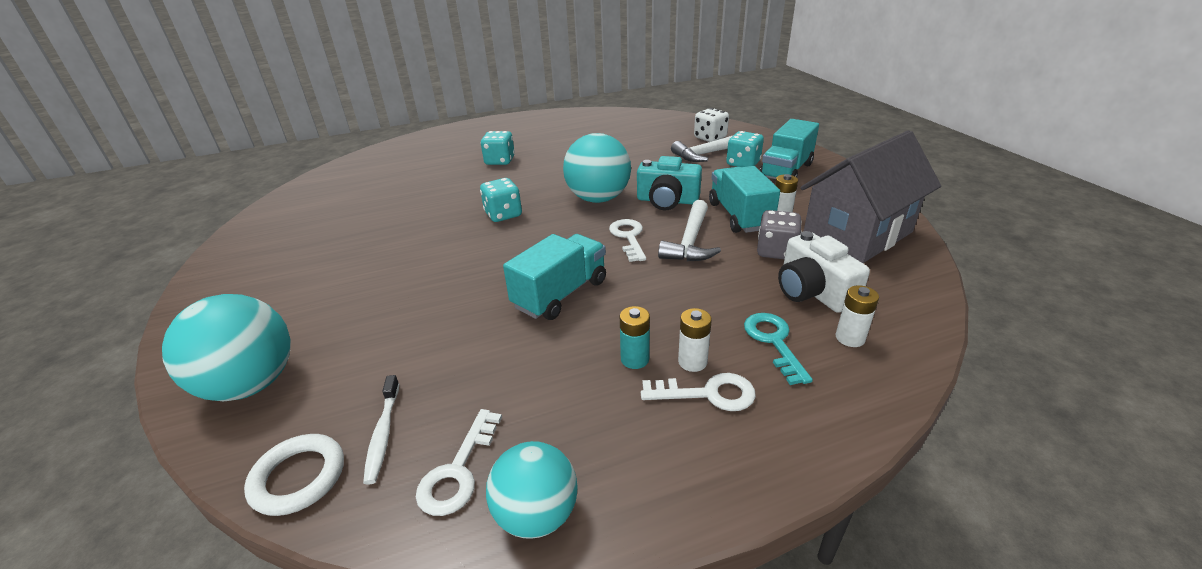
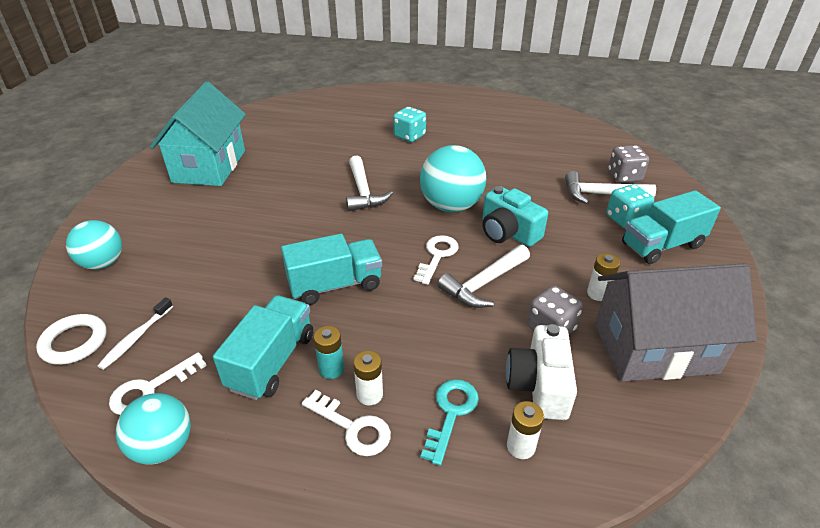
camera: 30 degrees right, 5 degrees up
(251, 384) = (103, 263): turquoise ball -> turquoise ball, size x0.66
(299, 248) = (209, 166): none -> turquoise house
(503, 214) = (363, 192): turquoise dice -> white hammer
(710, 138) = (624, 176): white dice -> grey dice
(739, 216) = (557, 276): turquoise truck -> turquoise truck (272, 361)

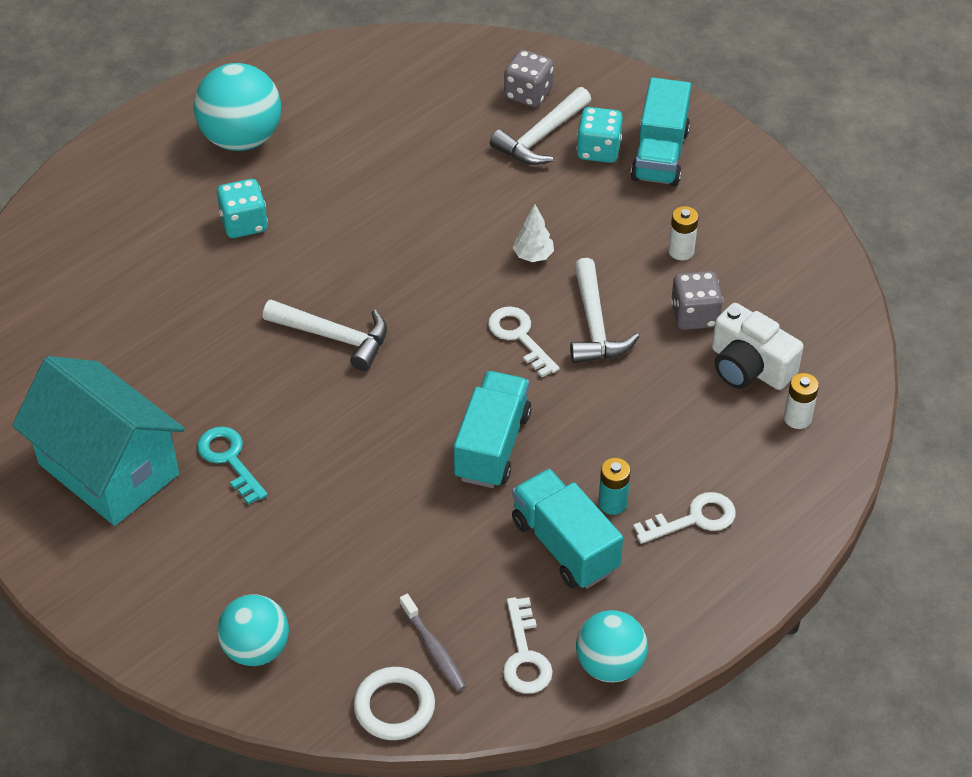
camera: 55 degrees left, 10 degrees up
(136, 338) = (434, 649): white toothbrush -> grey toothbrush
(369, 394) = (666, 489): white battery -> none
(451, 206) = (441, 274): turquoise ball -> turquoise ball (241, 139)
(451, 413) = (731, 444): turquoise key -> turquoise key (229, 459)
(508, 232) = (533, 256): turquoise camera -> white tree
(654, 348) = (773, 263): grey house -> none

